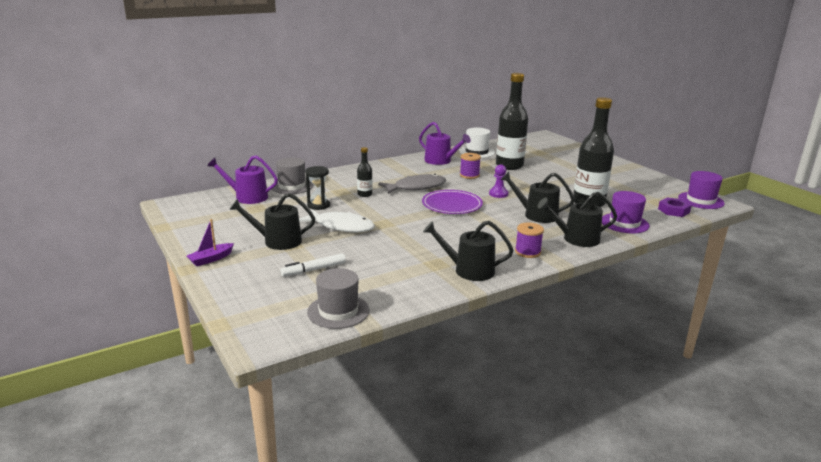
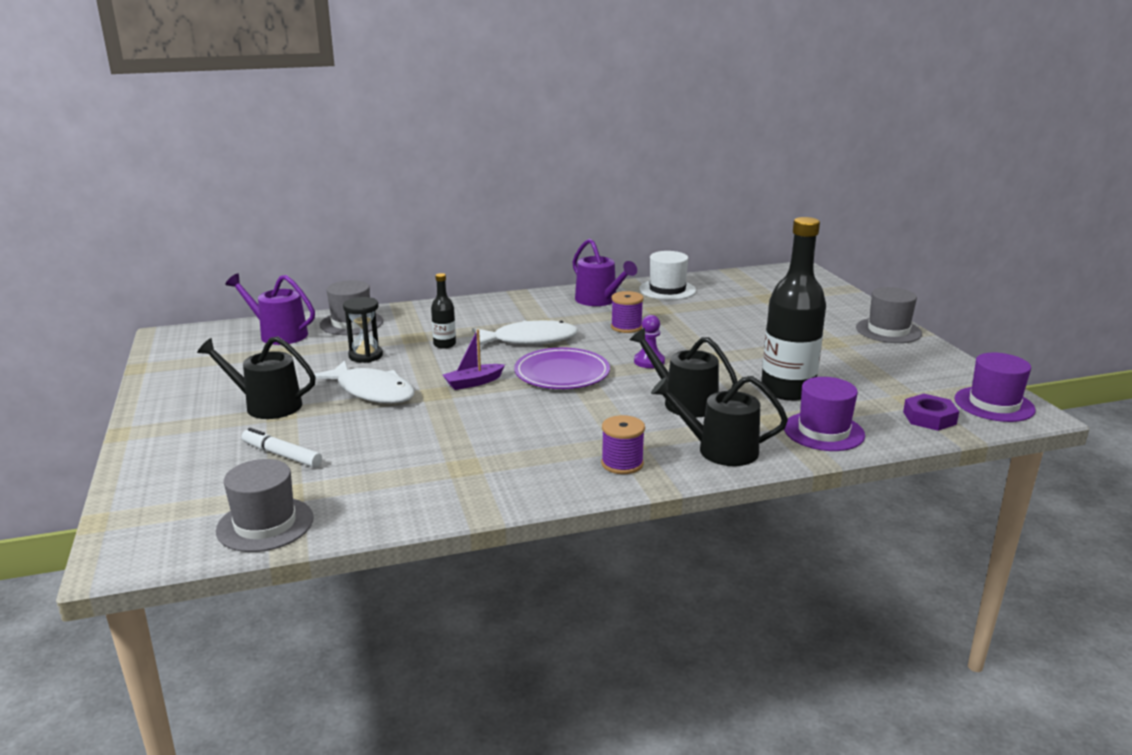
camera: 15 degrees right, 0 degrees up
(211, 259) = (159, 422): purple boat -> purple boat (473, 383)
(314, 269) = (282, 455): white marker -> white marker turned 45 degrees clockwise
(416, 187) = (529, 340): grey fish -> white fish
(469, 270) = (506, 483): black watering can -> none
(509, 166) = (702, 316): black bottle -> none
(618, 166) = (888, 331): none -> grey hat

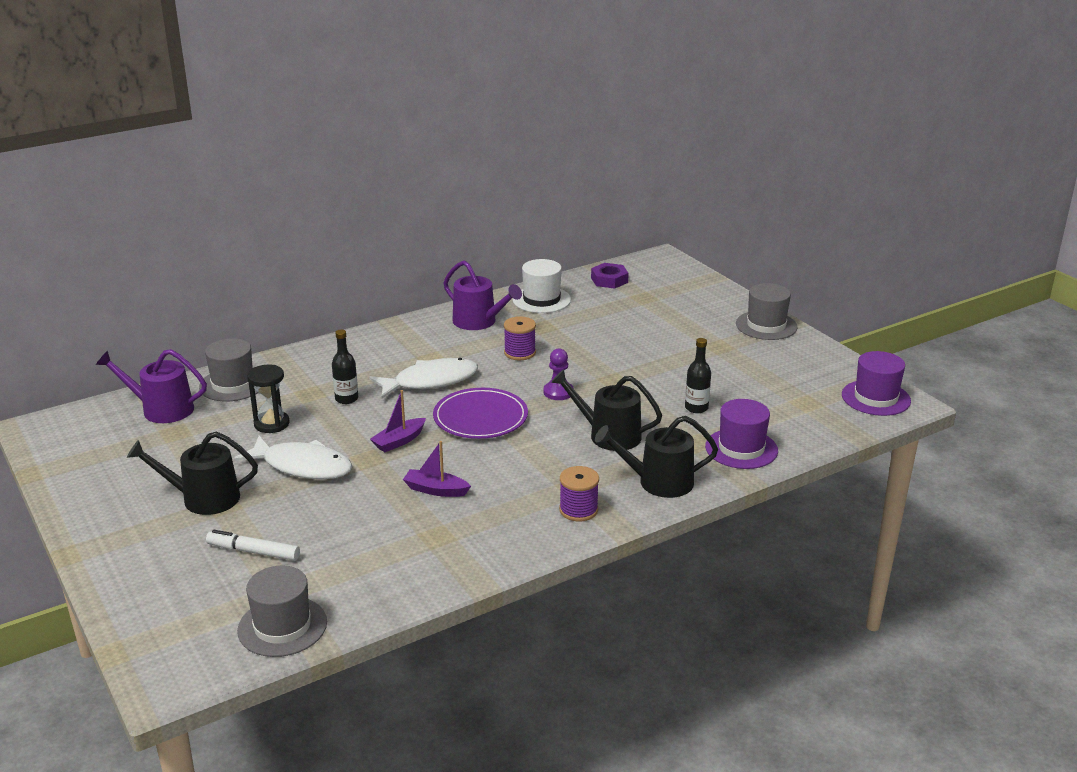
camera: 15 degrees left, 5 degrees up
(486, 427) = (436, 490): none -> purple boat
(787, 390) = (696, 408): black bottle -> black bottle, size x0.47
(929, 418) = (826, 421): purple nut -> purple nut (609, 280)

